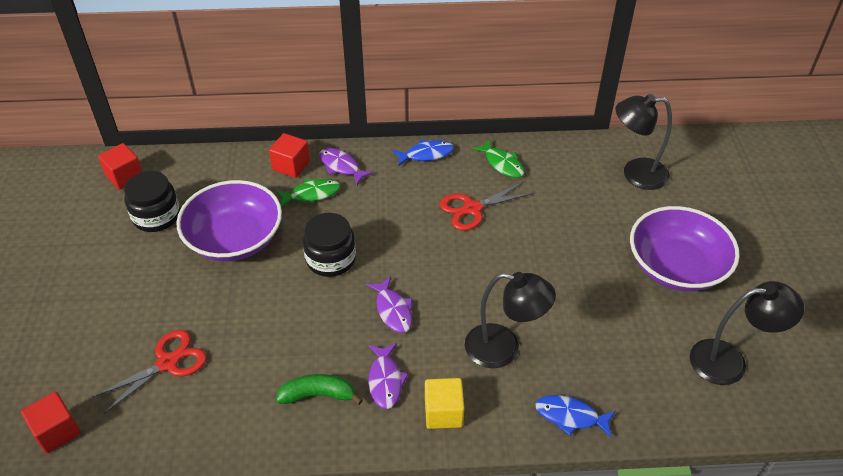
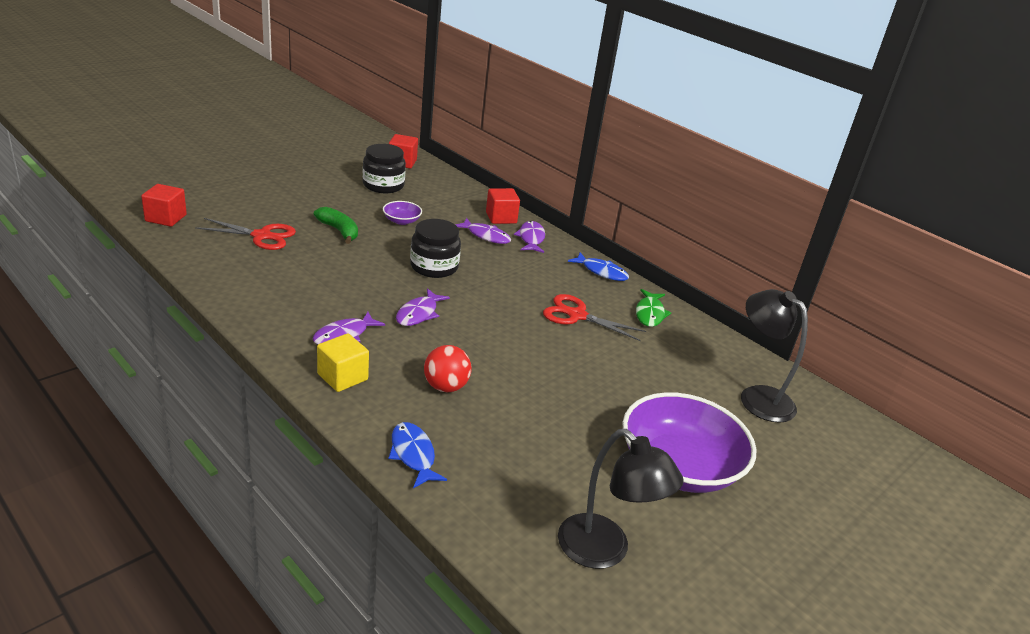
camera: 45 degrees right, 15 degrees down
(234, 238) = (401, 221): purple bowl -> purple bowl, size x0.43
(312, 194) = (486, 236): green fish -> purple fish
(318, 395) = (297, 308): green banana -> green banana (339, 231)
(503, 349) = (445, 387): black lamp -> red ball

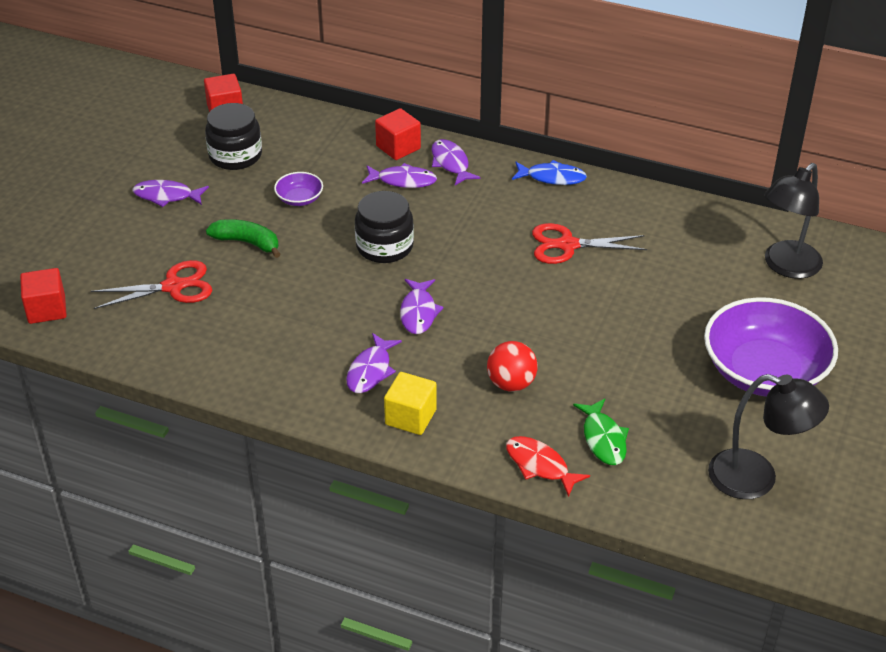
camera: 20 degrees left, 10 degrees up
(314, 190) = (166, 196): none -> purple fish
(413, 455) = (540, 465): blue fish -> red fish
(650, 313) = (632, 211): green fish -> green fish (603, 439)
(757, 397) = (786, 266): black lamp -> black lamp turned 75 degrees counterclockwise

